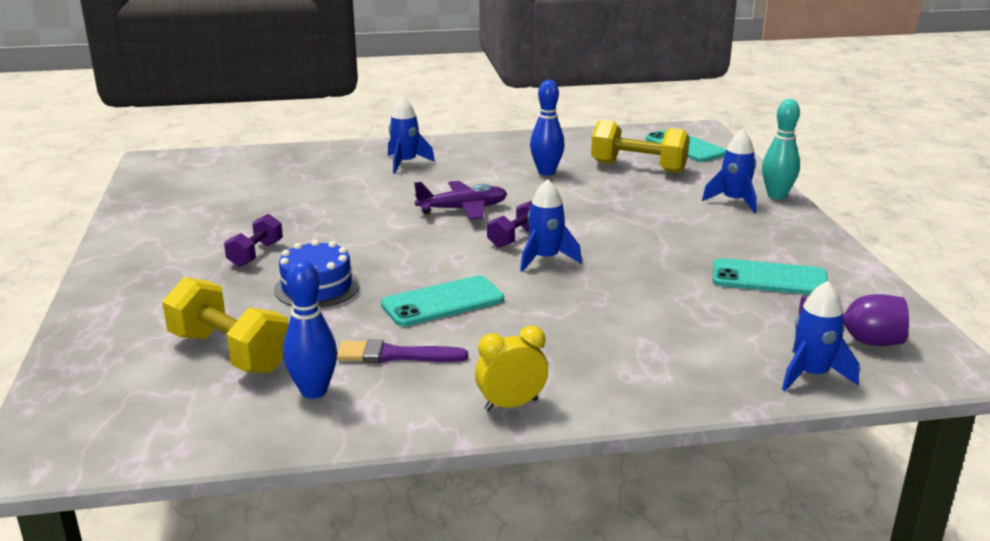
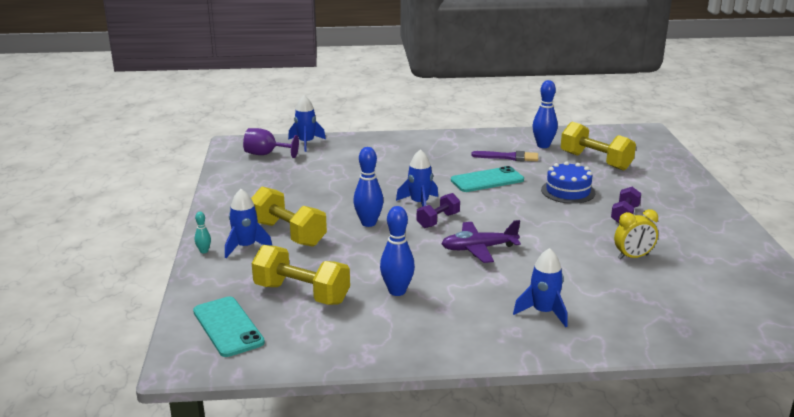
camera: 175 degrees left, 0 degrees up
(511, 405) = (451, 138): yellow clock -> yellow clock (633, 257)
(605, 231) = (368, 223): none -> blue bowling pin
(698, 216) = (288, 234): none -> yellow dumbbell
(769, 278) = (281, 185): turquoise phone -> none
(776, 196) = (204, 251): turquoise bowling pin -> turquoise bowling pin, size x0.51

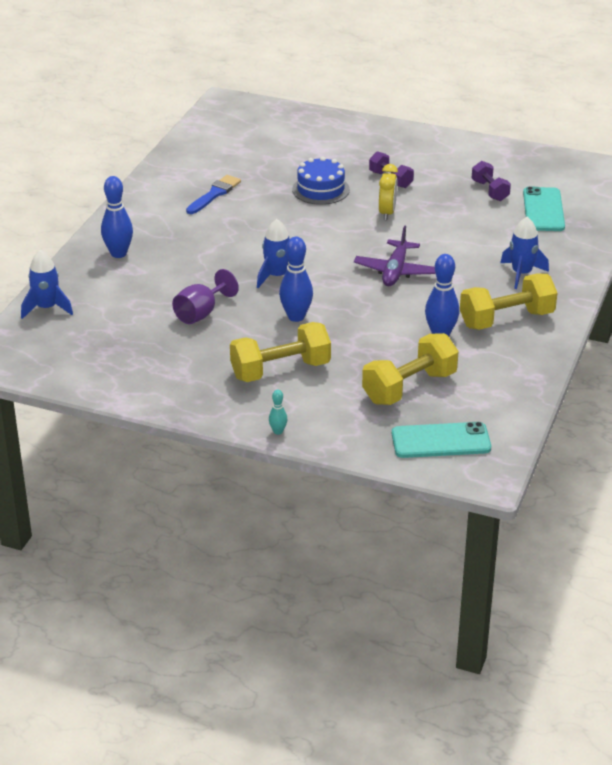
camera: 65 degrees left, 10 degrees up
(246, 247) = (289, 402): blue rocket -> none
(266, 154) = (53, 344): purple goblet -> purple goblet (201, 313)
(438, 220) = (323, 276): purple dumbbell -> purple dumbbell (490, 191)
(487, 180) = (258, 223): turquoise phone -> turquoise phone (543, 210)
(509, 157) = (214, 194): purple brush -> blue brush
(543, 145) = (205, 166): blue bowling pin -> blue bowling pin (118, 253)
(595, 161) = (269, 152): yellow dumbbell -> yellow dumbbell (506, 319)
(633, 257) = (465, 203): yellow clock -> yellow clock (387, 213)

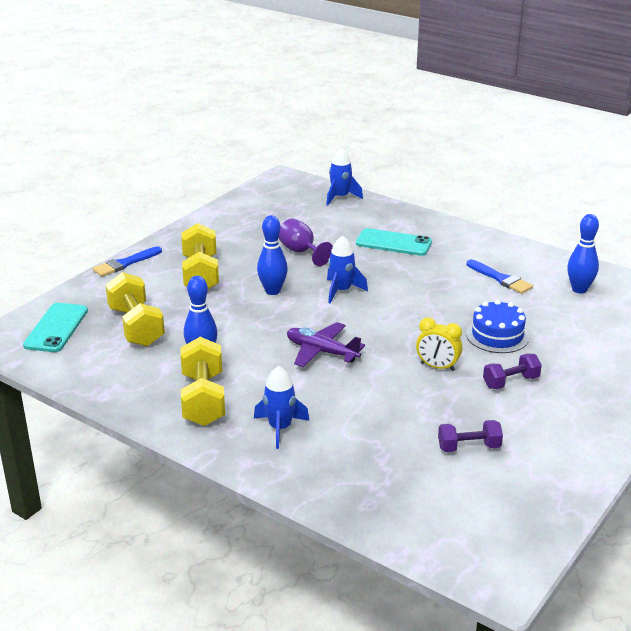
camera: 105 degrees right, 5 degrees down
(118, 253) = (408, 228): blue bowling pin -> blue bowling pin (579, 289)
(278, 431) = (125, 263): turquoise bowling pin -> blue brush
(543, 210) = (411, 479): turquoise phone -> turquoise phone (393, 243)

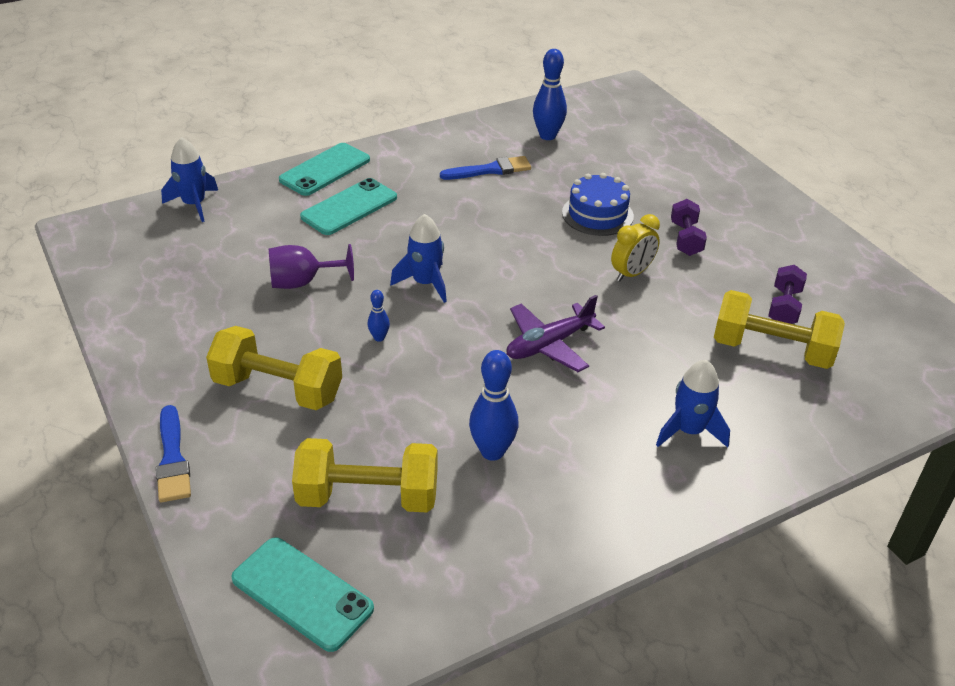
camera: 65 degrees left, 10 degrees up
(203, 399) = (593, 480): yellow dumbbell -> yellow dumbbell (771, 350)
(272, 291) = (379, 338): blue bowling pin -> blue bowling pin, size x0.51
(425, 223) = (325, 170): none -> turquoise phone

